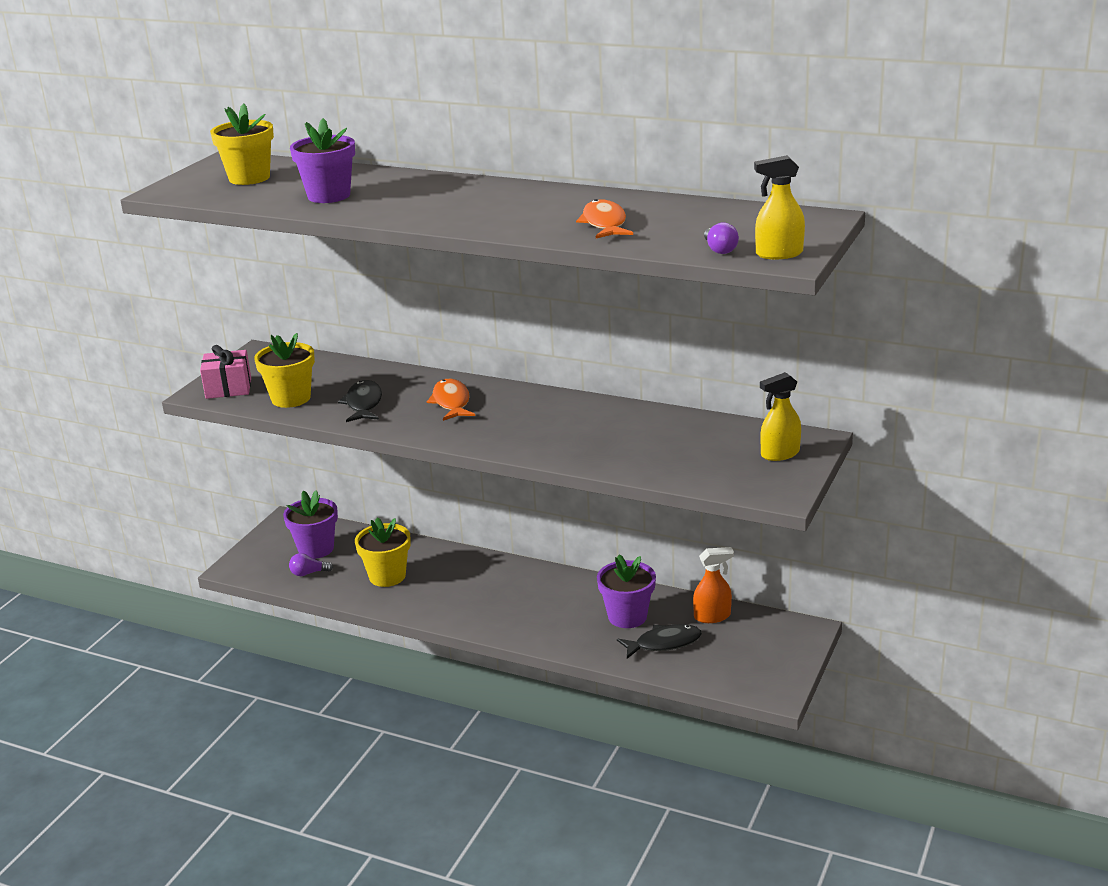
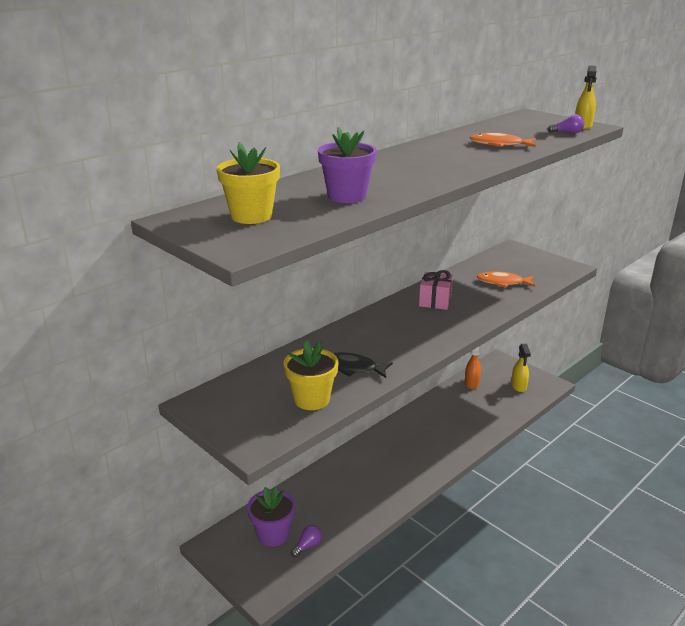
camera: 70 degrees left, 0 degrees up
(228, 388) = (258, 429): pink gift -> pink gift (435, 301)
(308, 573) = (307, 546): purple light bulb -> purple light bulb turned 150 degrees counterclockwise
(387, 576) = (342, 502): yellow flower pot -> none
(451, 402) = (381, 334): orange fish -> orange fish (503, 282)
(627, 616) = (456, 411): purple flower pot -> none
(664, 643) = (490, 406): black fish -> none
(779, 454) = (524, 258): yellow spray bottle -> yellow spray bottle (518, 386)

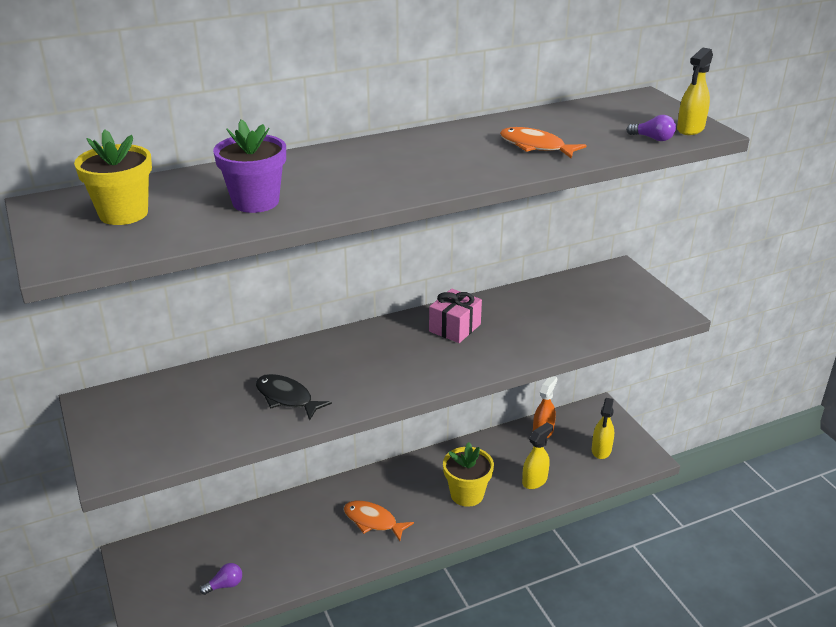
camera: 20 degrees right, 5 degrees up
(273, 534) = (197, 561): purple flower pot -> none
(311, 399) = (212, 427): yellow flower pot -> yellow flower pot (467, 494)
(488, 416) = (535, 480): none -> yellow spray bottle
(503, 282) = (562, 319): orange fish -> orange fish (373, 521)

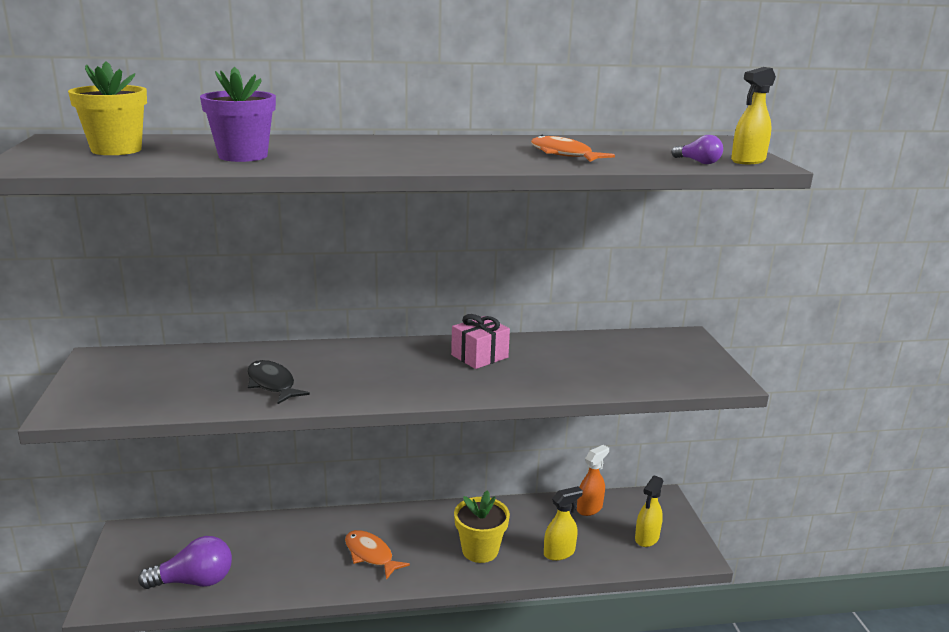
camera: 15 degrees right, 10 degrees down
(225, 585) = (194, 581): purple light bulb -> purple light bulb, size x1.95

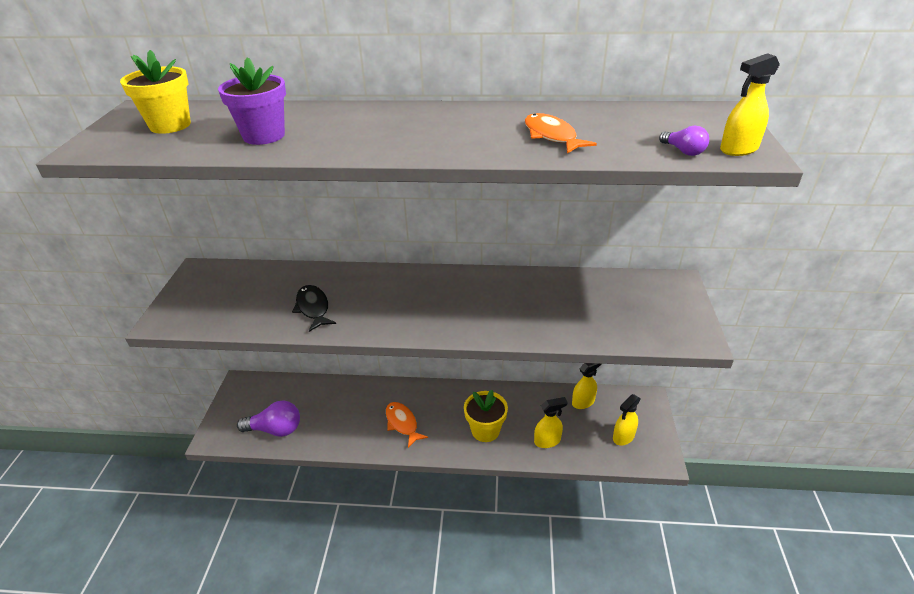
camera: 15 degrees right, 15 degrees up
(479, 356) = (485, 291): pink gift -> none
(589, 508) = (583, 402): orange spray bottle -> yellow spray bottle

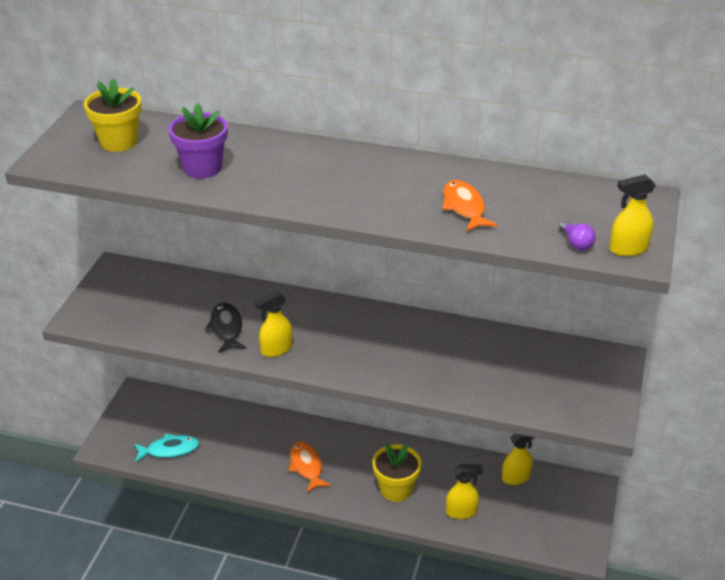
camera: 10 degrees right, 0 degrees up
(275, 429) = (169, 450): purple light bulb -> turquoise fish
(623, 437) = (548, 522): yellow spray bottle -> yellow spray bottle (276, 349)

